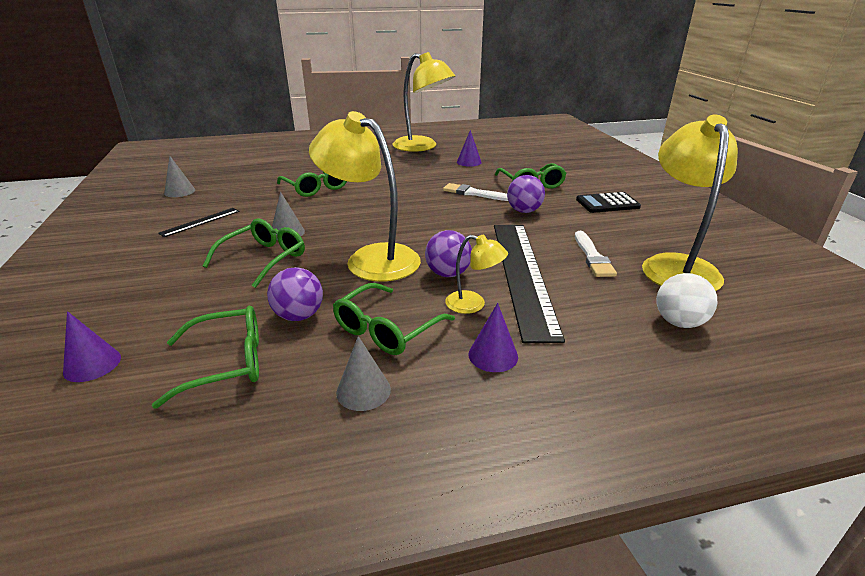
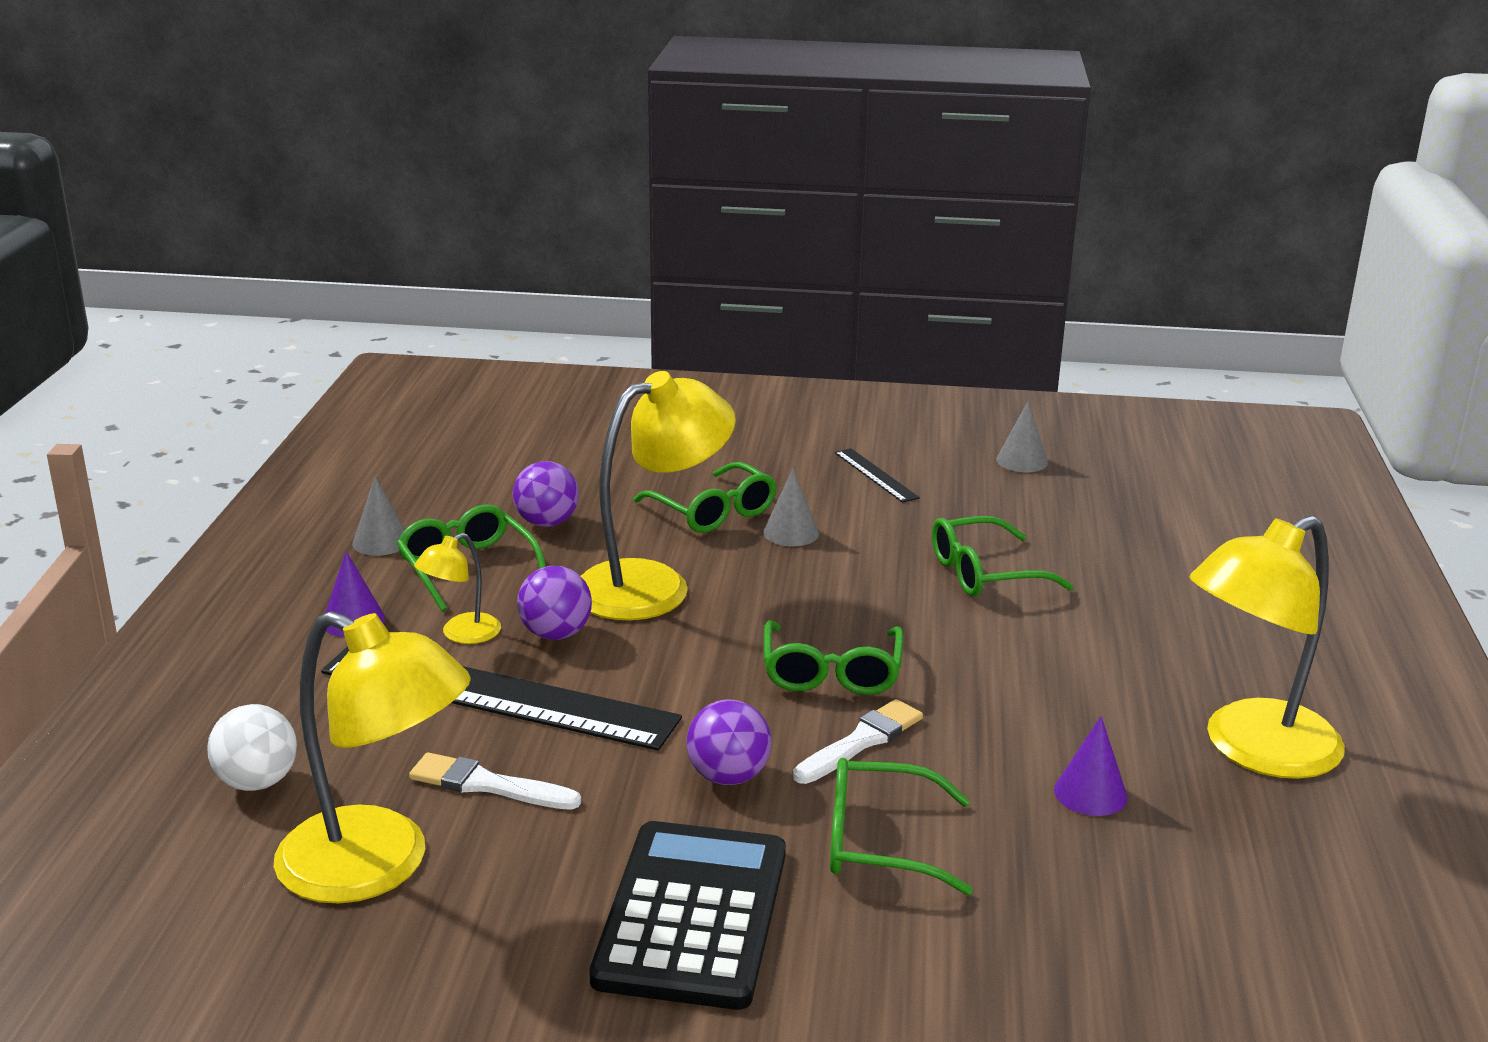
camera: 110 degrees right, 5 degrees down
(92, 364) = (556, 429): purple cone -> none
(227, 363) = (495, 484): green glasses -> green glasses (831, 672)
(607, 203) = (692, 915): black calculator -> black calculator, size x1.69

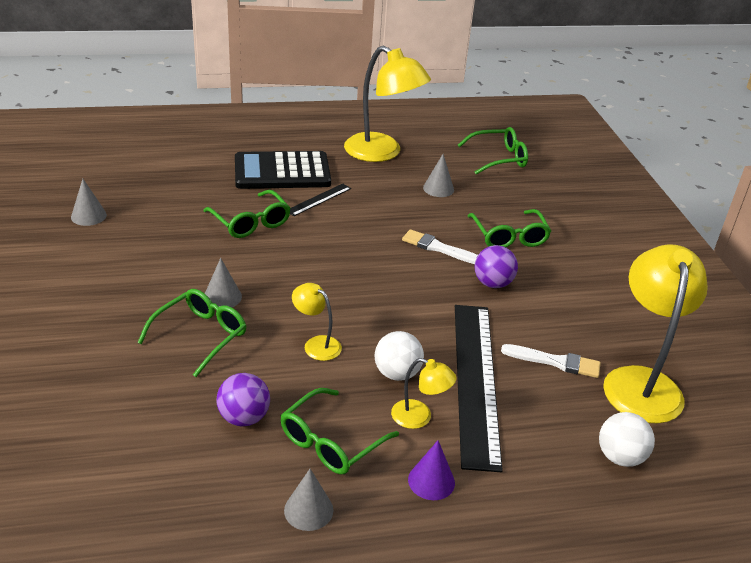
camera: 110 degrees left, 10 degrees up
(487, 785) = (555, 362): white brush -> white brush turned 75 degrees counterclockwise
(556, 634) = (397, 373): purple ball -> white ball
(653, 585) = (316, 344): yellow lamp -> yellow lamp, size x0.48
(692, 915) = (592, 279): black calculator -> black calculator (282, 172)
(831, 672) = (382, 263): green glasses -> green glasses (498, 158)
(876, 475) = (122, 271): black ruler -> black ruler (319, 199)
(1090, 793) = (438, 188): purple cone -> grey cone

